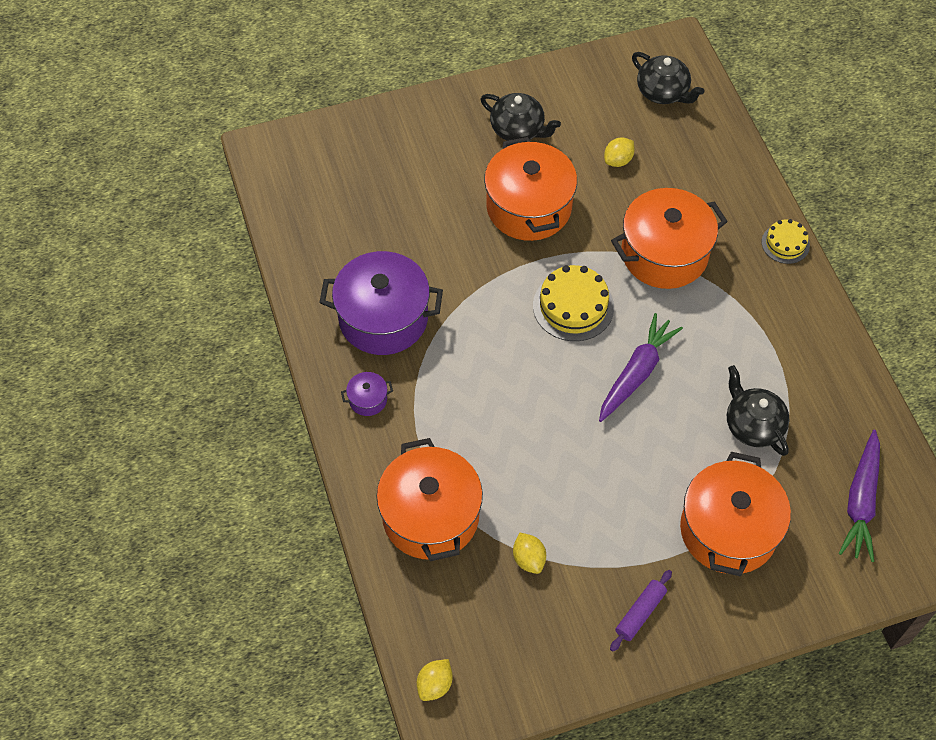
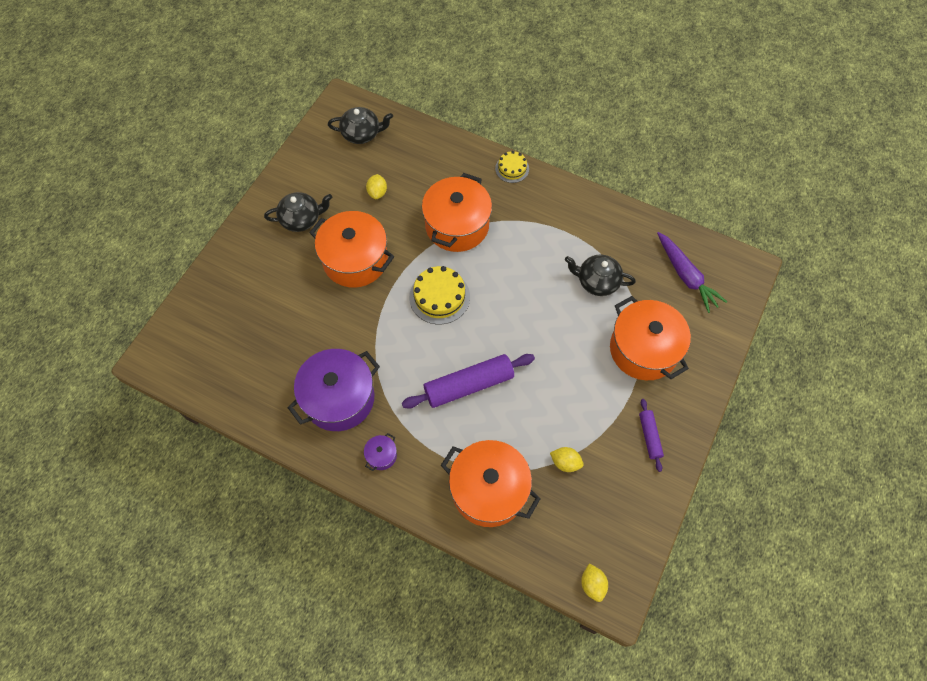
camera: 45 degrees left, 5 degrees up
(513, 409) = (469, 385): none -> purple rolling pin
(636, 373) = (511, 305): purple carrot -> none

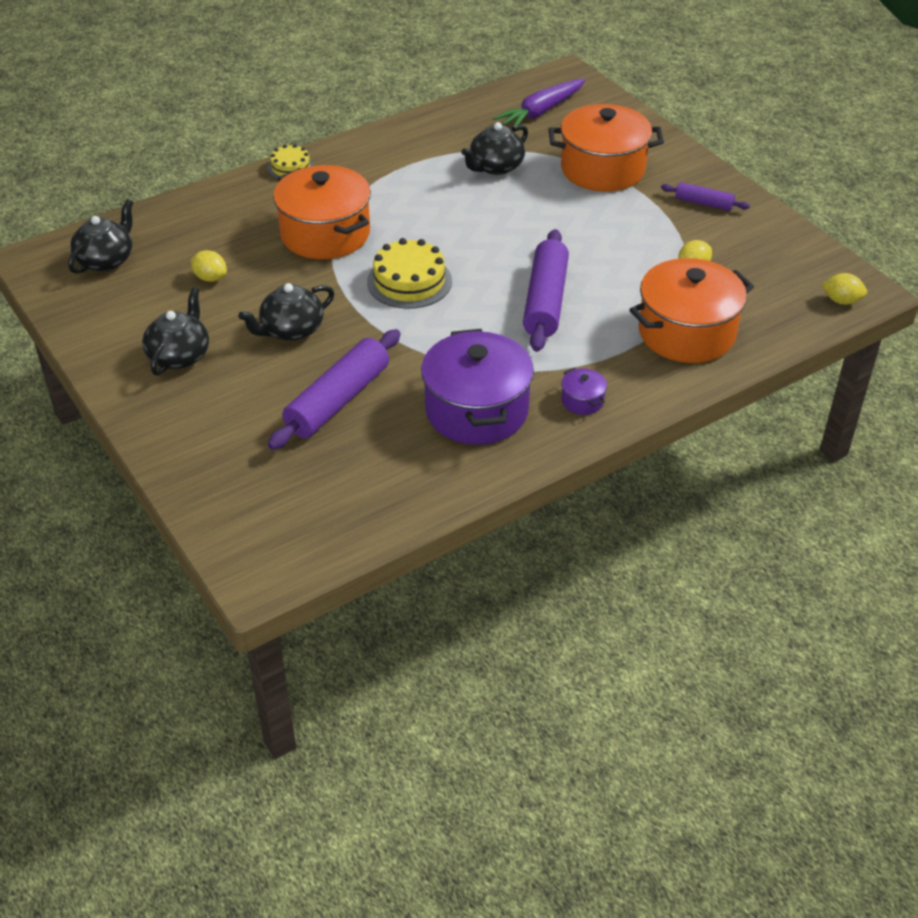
camera: 60 degrees left, 20 degrees down
(307, 319) = (337, 400): none -> purple rolling pin
(355, 260) = (291, 330): orange pot -> black teapot
(686, 276) = (541, 112): purple carrot -> purple carrot turned 135 degrees clockwise

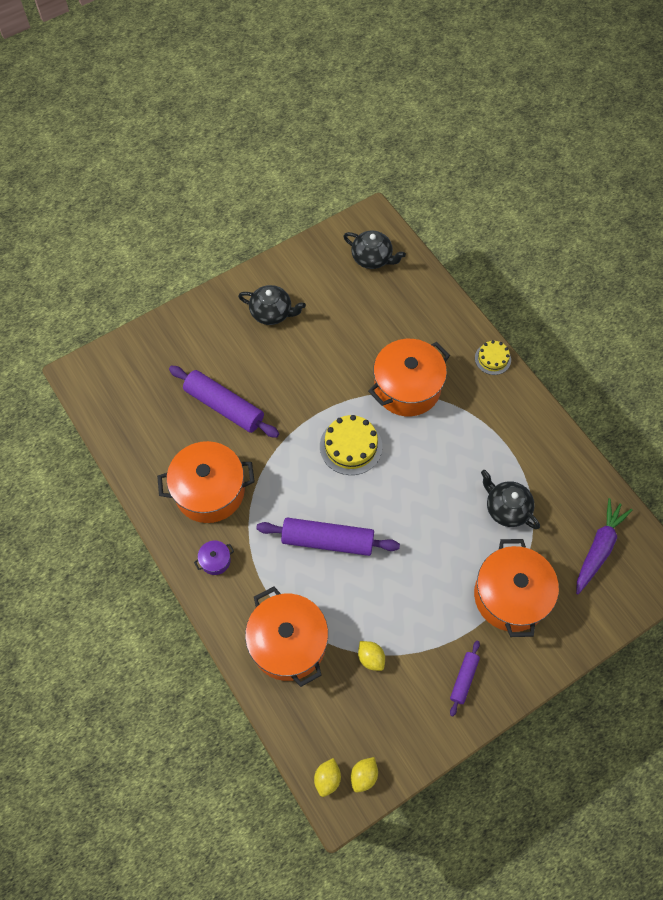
camera: 90 degrees right, 20 degrees up
(210, 278) = (353, 321): yellow lemon -> yellow lemon (364, 776)
(291, 330) = (296, 374): black teapot -> none
(476, 410) = (209, 491): purple pot -> orange pot
(541, 112) = (598, 548): purple carrot -> purple carrot turned 75 degrees clockwise

